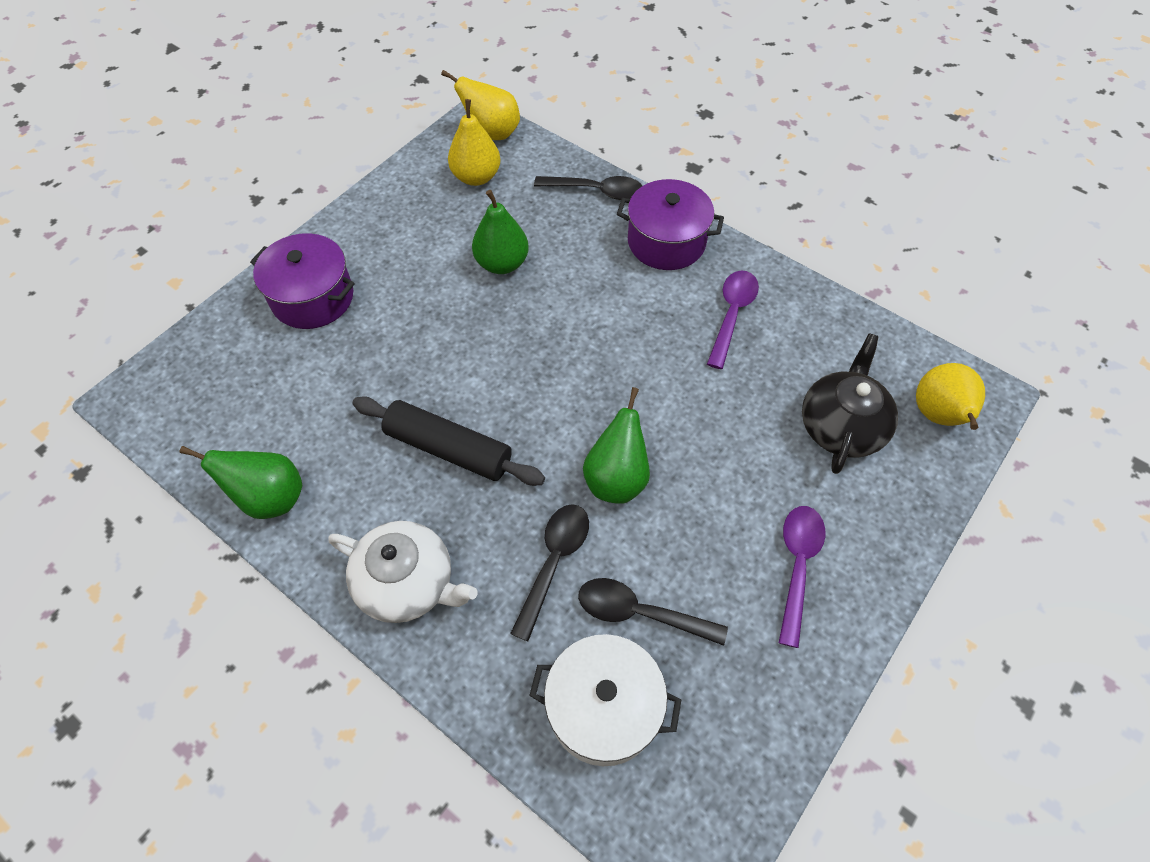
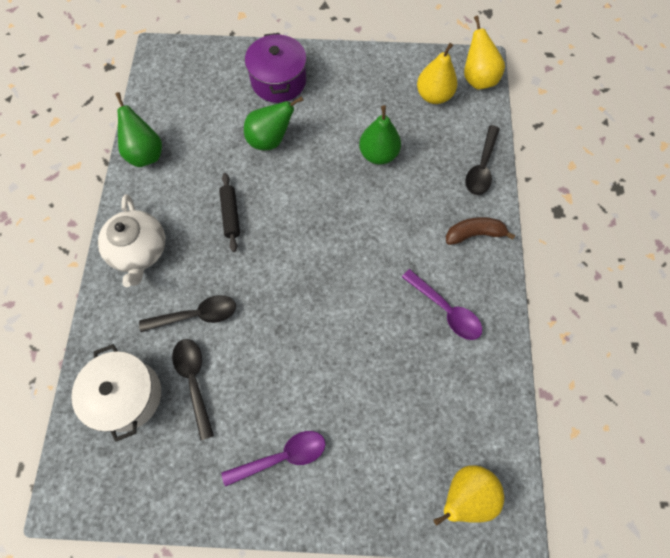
camera: 55 degrees right, 10 degrees up
(448, 449) = (230, 215): black rolling pin -> black rolling pin, size x0.61
(596, 191) = (481, 167): black spoon -> black spoon turned 45 degrees clockwise
(616, 478) = (272, 315): green pear -> green pear (270, 140)
(666, 242) = (474, 234): purple pot -> brown banana
(732, 315) = (446, 310): purple spoon -> purple spoon turned 60 degrees clockwise
(841, 426) = (407, 430): black teapot -> none

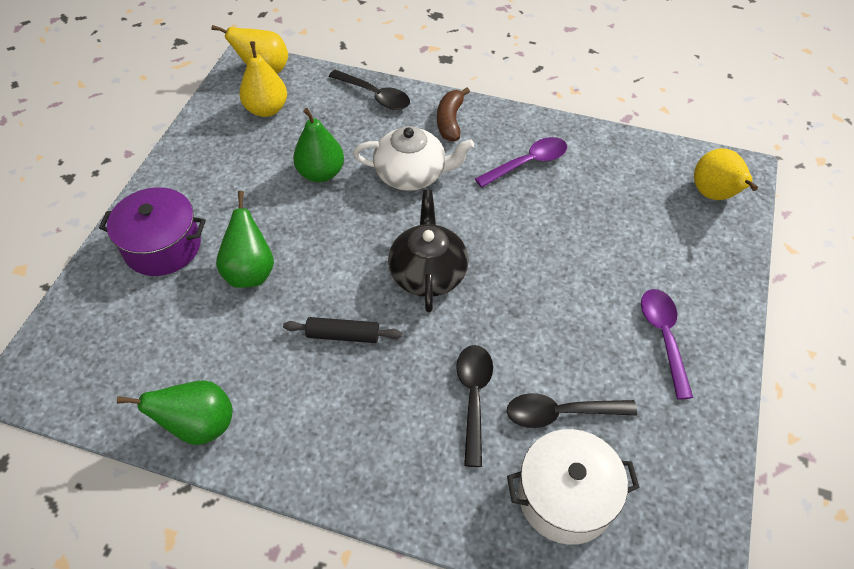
camera: 75 degrees left, 15 degrees down
(139, 250) = (357, 455): white teapot -> white teapot (411, 174)
(301, 257) = (428, 272): none -> black teapot

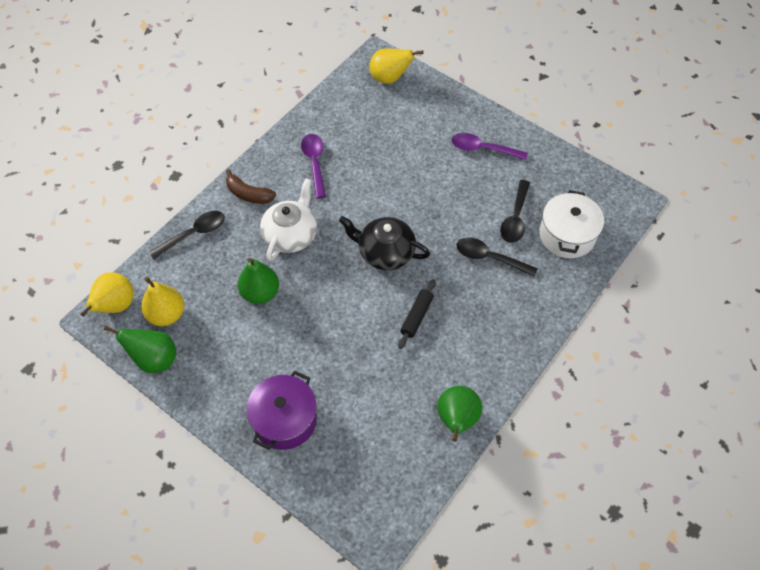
camera: 70 degrees left, 5 degrees up
(250, 272) = (337, 362): green pear -> green pear (154, 359)

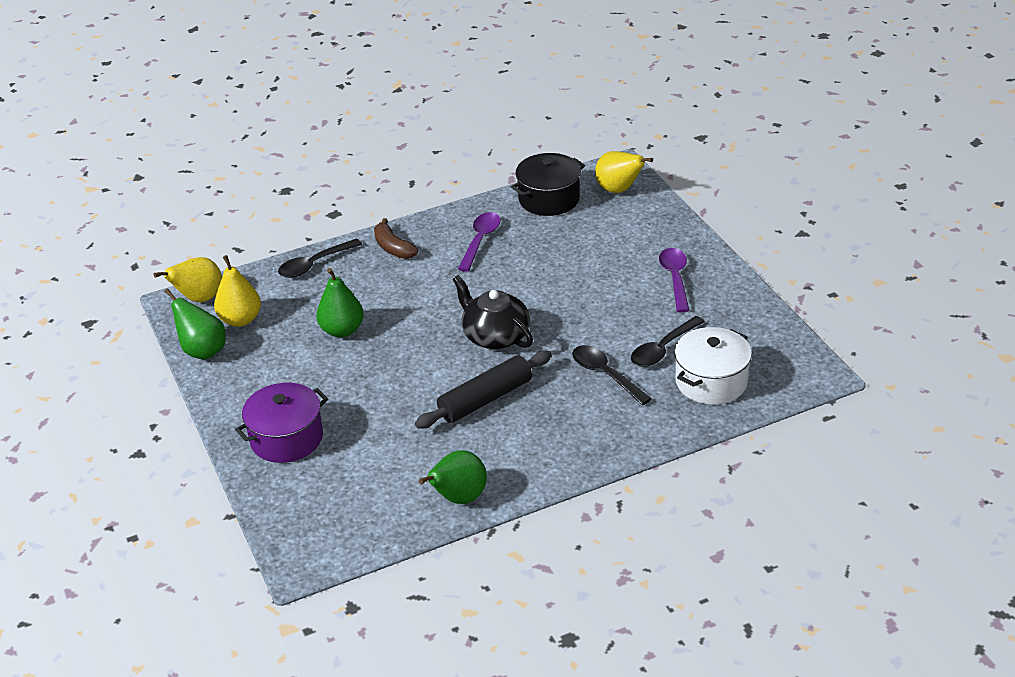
camera: 30 degrees right, 20 degrees down
(193, 234) = (314, 264): black spoon -> black spoon turned 150 degrees clockwise
(291, 235) = (409, 293): white teapot -> none
(342, 104) = (549, 199): none -> black pot
(417, 316) = (485, 399): black rolling pin -> black rolling pin, size x1.63
(483, 149) = (675, 278): purple spoon -> purple spoon turned 45 degrees clockwise

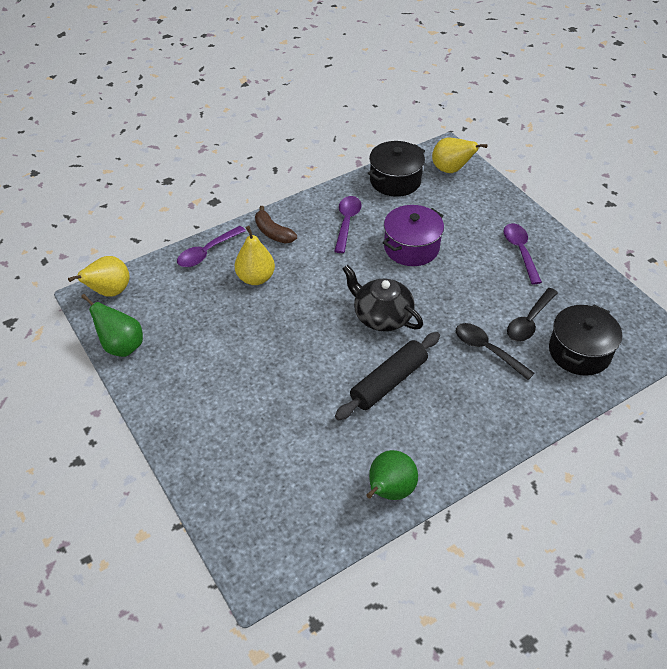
camera: 10 degrees left, 10 degrees up
(240, 320) = (151, 312): yellow pear -> yellow pear (256, 278)
(286, 438) = (216, 436): purple pot -> purple pot (411, 247)
(314, 264) = (207, 252): black spoon -> purple spoon
(342, 330) = (245, 318): green pear -> none
(711, 381) = (579, 352): white pot -> black pot

